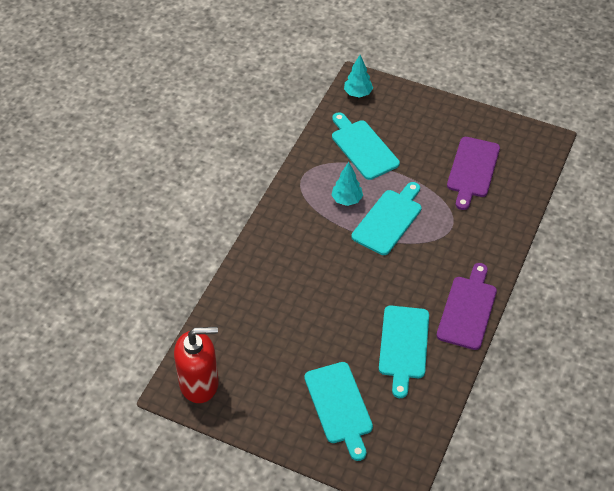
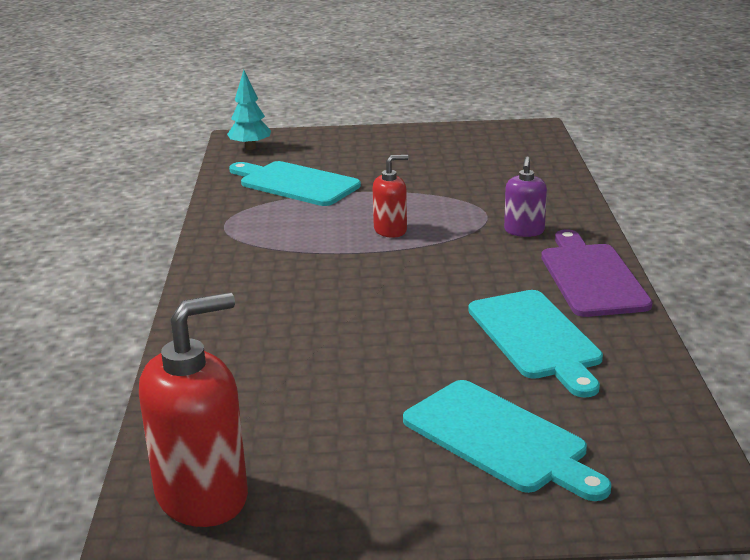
camera: 25 degrees left, 25 degrees down
(346, 200) = (311, 228): turquoise tree -> none
(389, 220) = (390, 230): turquoise cutting board -> red soap dispenser
(462, 252) = (524, 231): none -> purple soap dispenser
(472, 170) = (464, 167): purple cutting board -> none

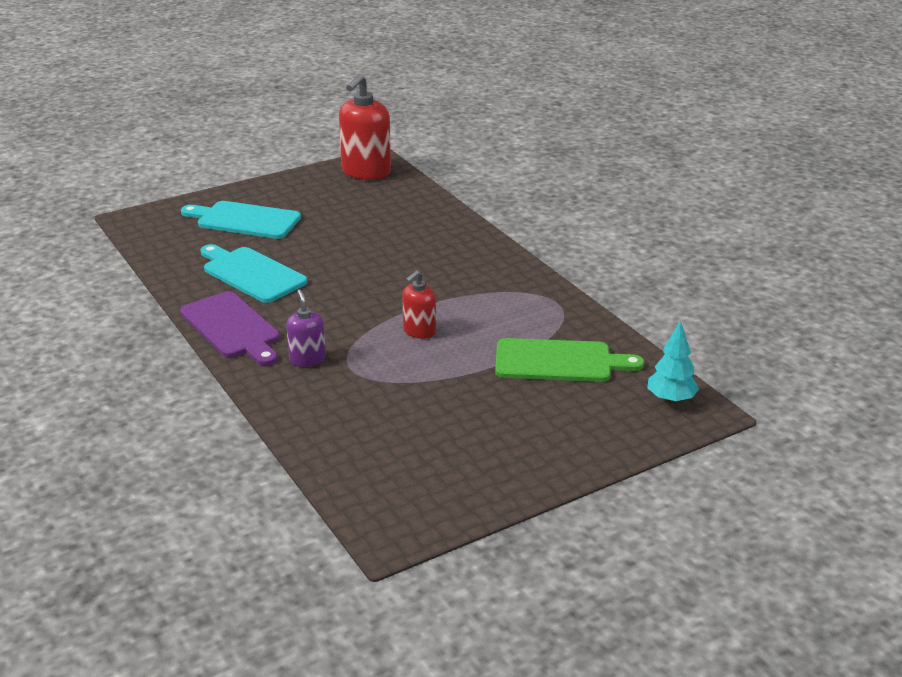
camera: 150 degrees right, 5 degrees up
(295, 183) = (559, 362): turquoise cutting board -> green cutting board

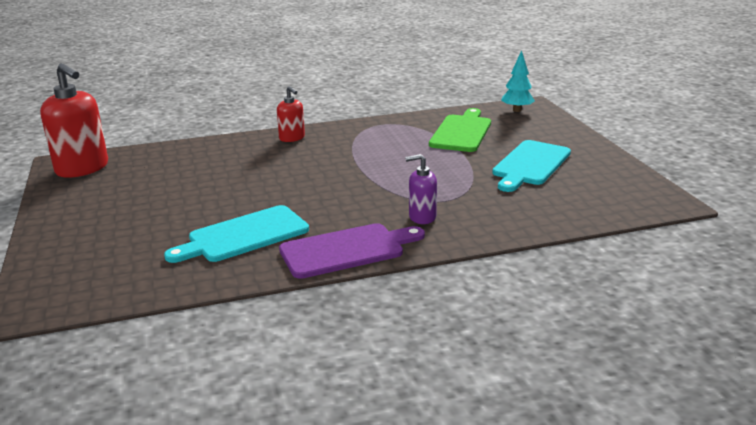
camera: 75 degrees left, 5 degrees down
(244, 220) = (118, 234): turquoise cutting board -> turquoise cutting board (530, 164)
(419, 331) = (398, 171): red soap dispenser -> red soap dispenser (292, 138)

